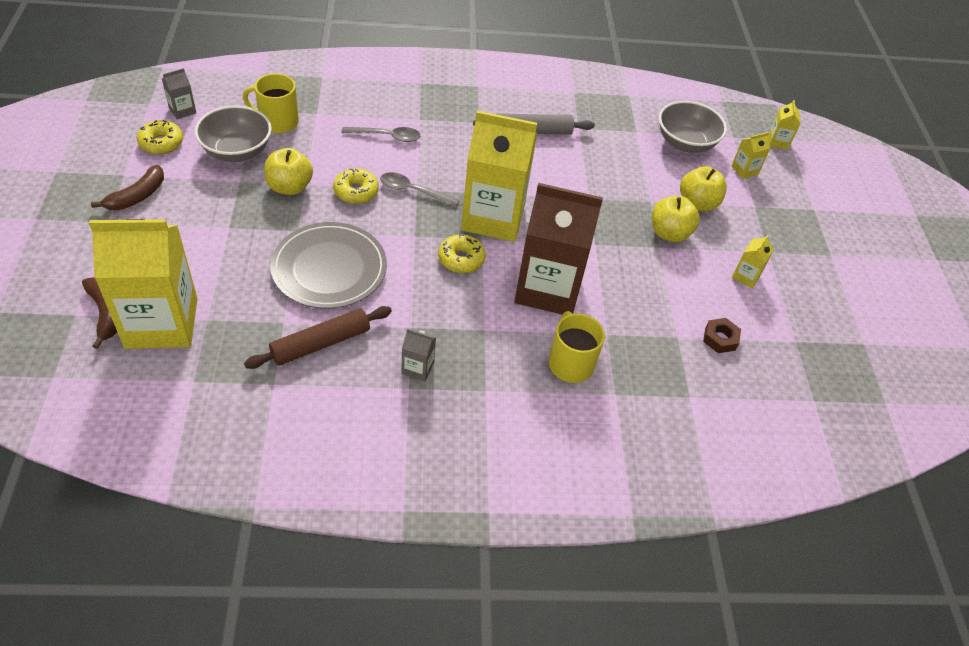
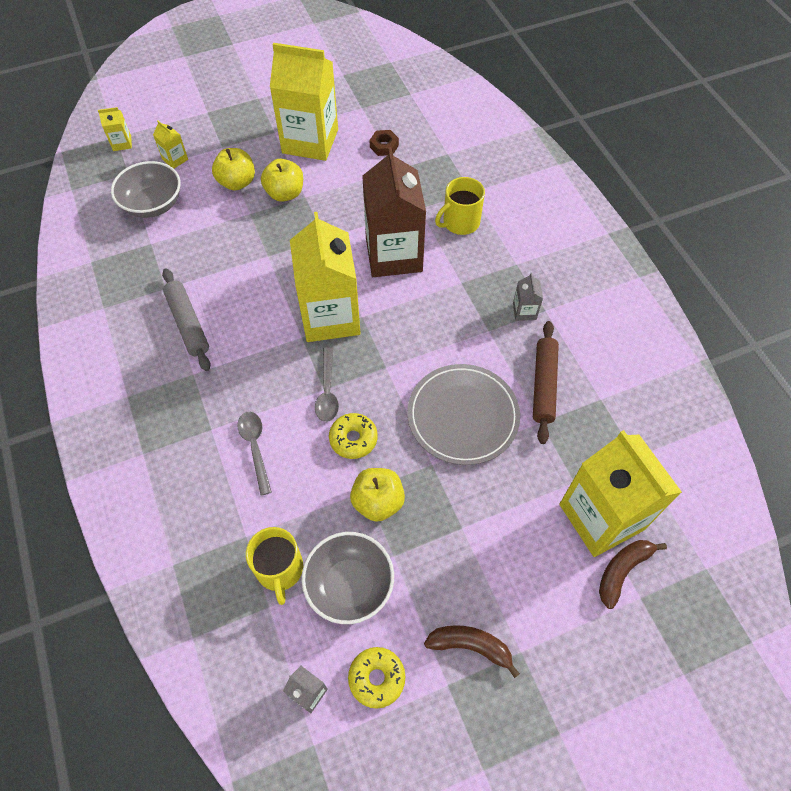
camera: 105 degrees left, 10 degrees up
(321, 343) = (543, 385): brown rolling pin -> brown rolling pin turned 60 degrees clockwise
(461, 259) = (395, 323): yellow donut -> none
(746, 276) = (310, 141): yellow carton -> yellow carton, size x2.49

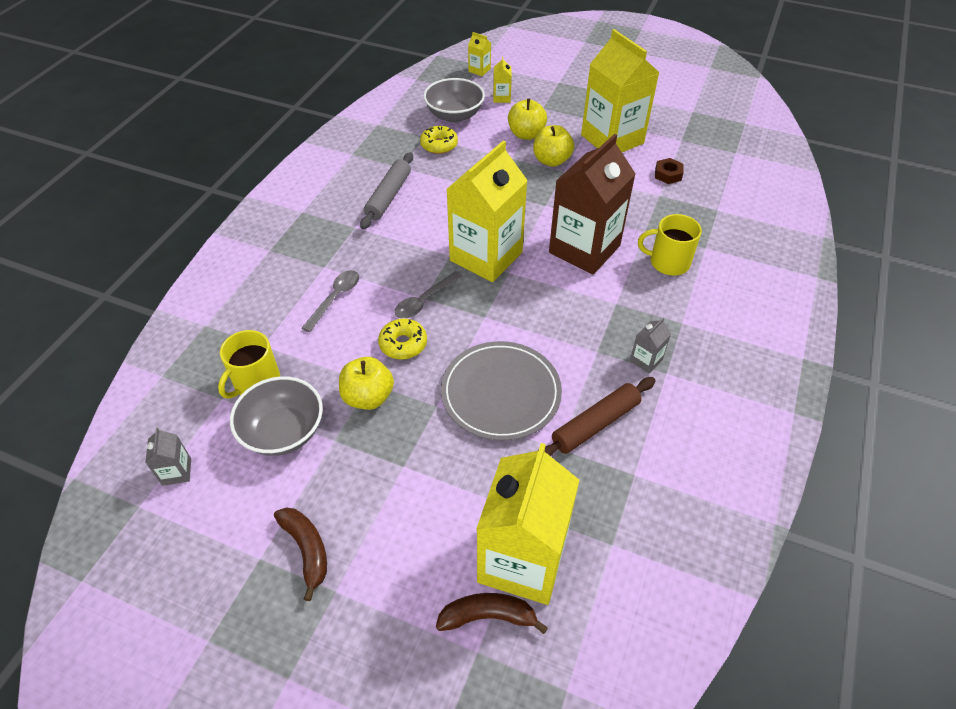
camera: 45 degrees right, 10 degrees down
(377, 678) = (224, 506): yellow donut -> yellow donut (439, 145)

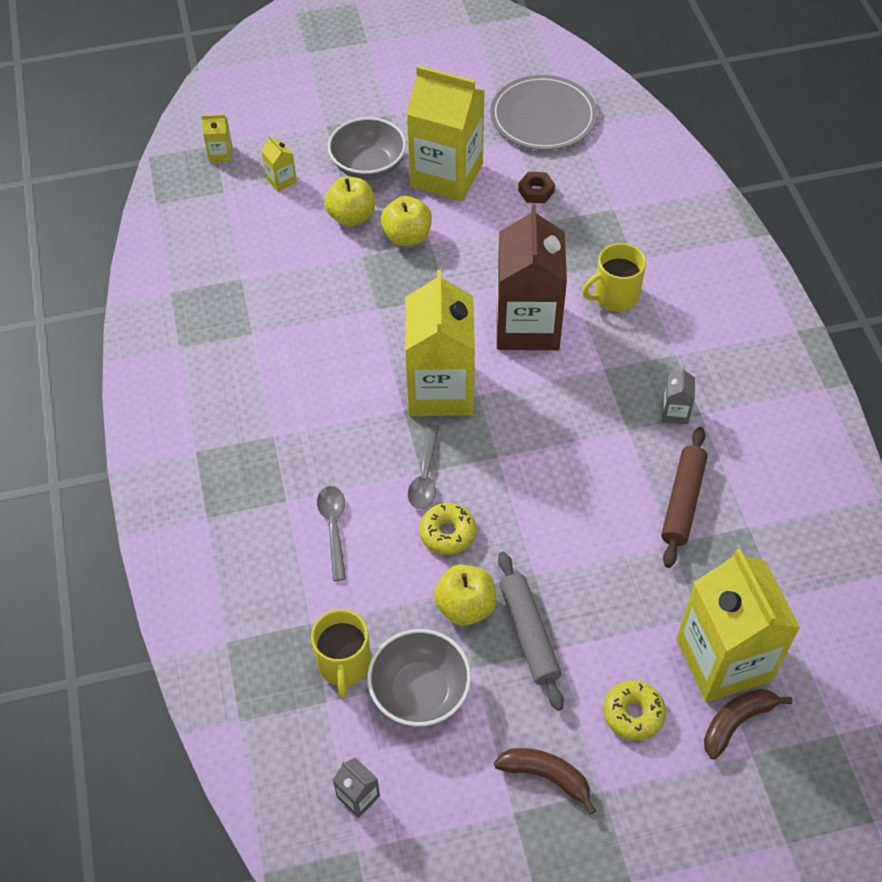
camera: 35 degrees left, 5 degrees up
(388, 196) = (274, 377): grey rolling pin -> grey rolling pin (529, 634)
(439, 145) = (268, 281): yellow donut -> yellow donut (633, 714)
(454, 115) = (249, 232): grey bowl -> grey bowl (368, 166)
(501, 393) = (579, 524): grey plate -> grey plate (543, 117)

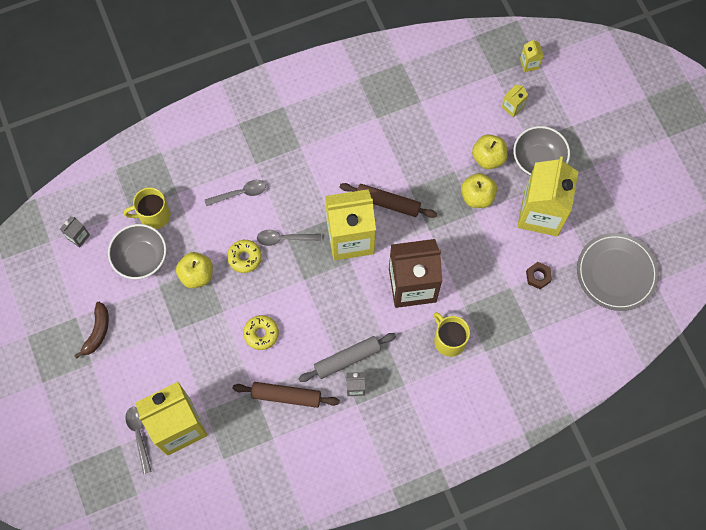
camera: 80 degrees right, 15 degrees up
(394, 338) = (388, 203): none -> brown rolling pin
(529, 634) = (183, 312): grey rolling pin -> grey rolling pin (347, 359)
(633, 714) = (138, 376): yellow donut -> yellow donut (261, 334)
(736, 722) = (139, 435): brown banana -> grey spoon

